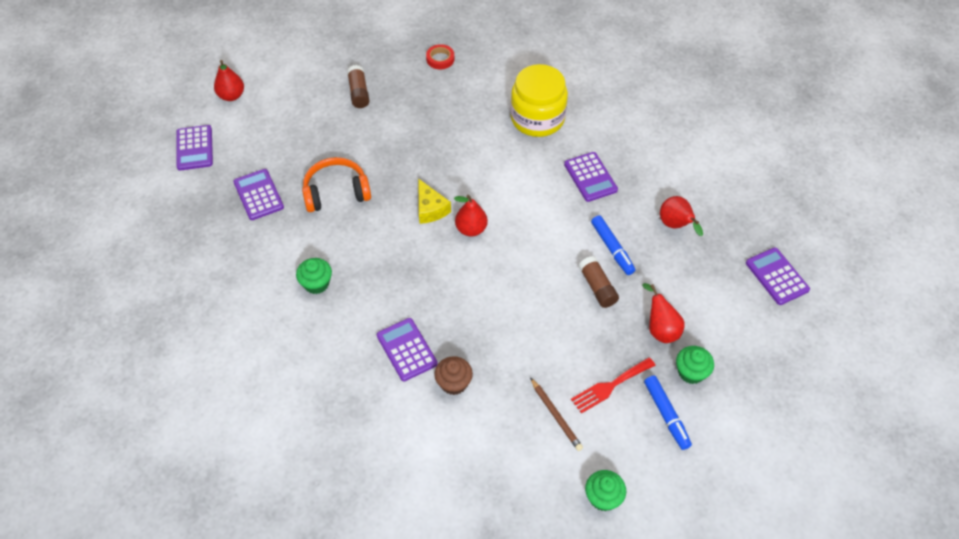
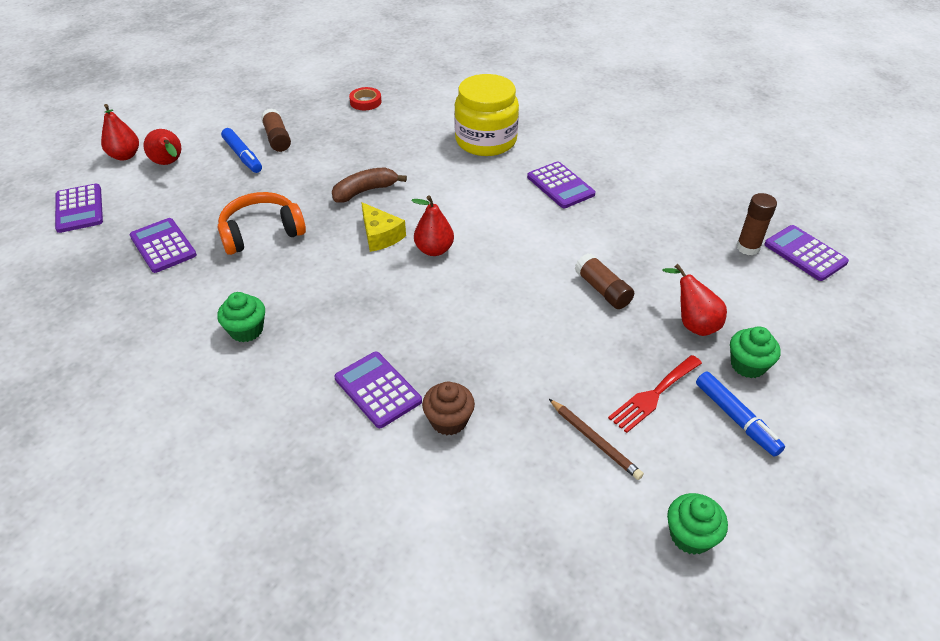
camera: 10 degrees left, 10 degrees down
(425, 161) = (365, 191): none -> brown banana
(612, 248) = (607, 249): blue marker -> blue marker (243, 156)
(676, 226) = (672, 219): red pear -> red pear (169, 164)
(730, 263) = (748, 247): none -> brown glue stick

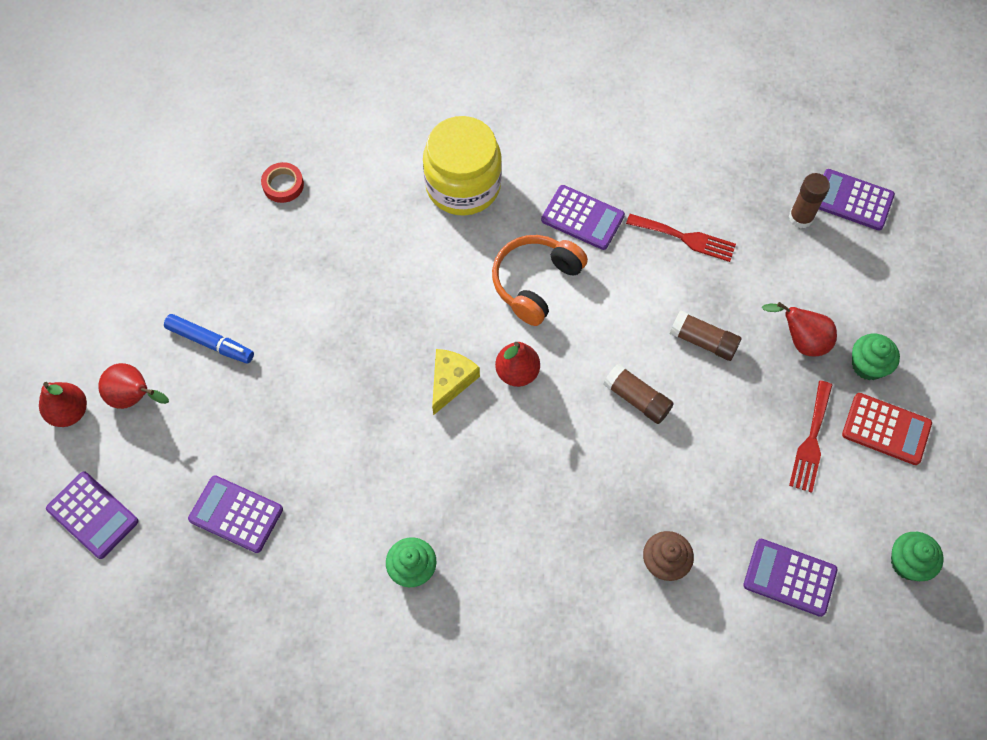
camera: 30 degrees left, 20 degrees up
(261, 232) = (325, 441): orange headphones -> orange headphones (535, 282)
(277, 138) = (227, 296): brown glue stick -> brown glue stick (637, 399)
(365, 191) = (389, 327): brown banana -> none
(378, 390) = (583, 565): purple calculator -> purple calculator (789, 577)
(380, 235) = (451, 381): yellow cheese -> yellow cheese turned 90 degrees counterclockwise
(595, 441) = (792, 515): brown pencil -> none
(635, 225) = (685, 238): none -> red fork
(736, 418) = (886, 429): blue marker -> red calculator

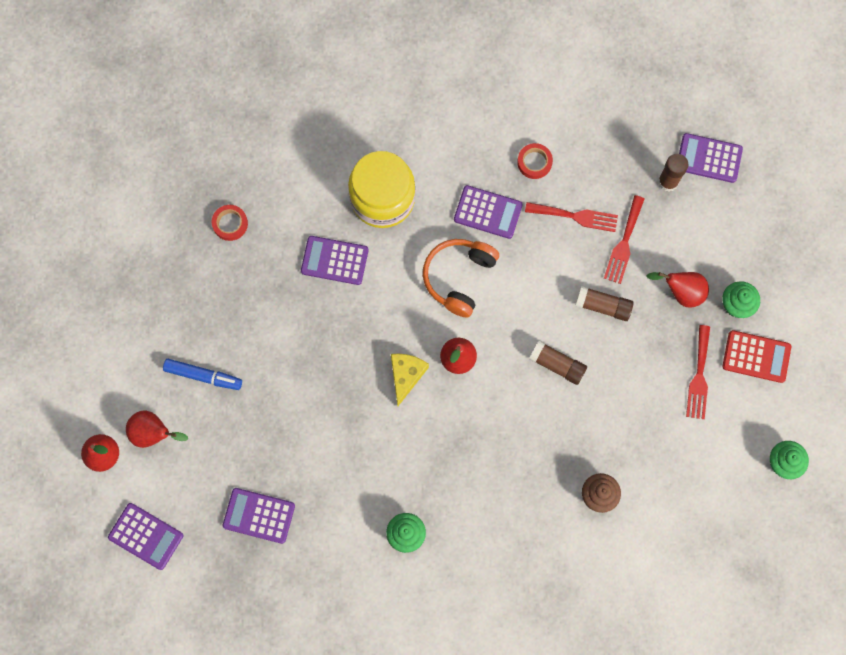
camera: 10 degrees left, 10 degrees up
(646, 174) = (534, 162): none -> red tape
(739, 276) = (624, 243): none -> red fork
(789, 577) = (695, 490): purple calculator -> purple calculator (334, 260)

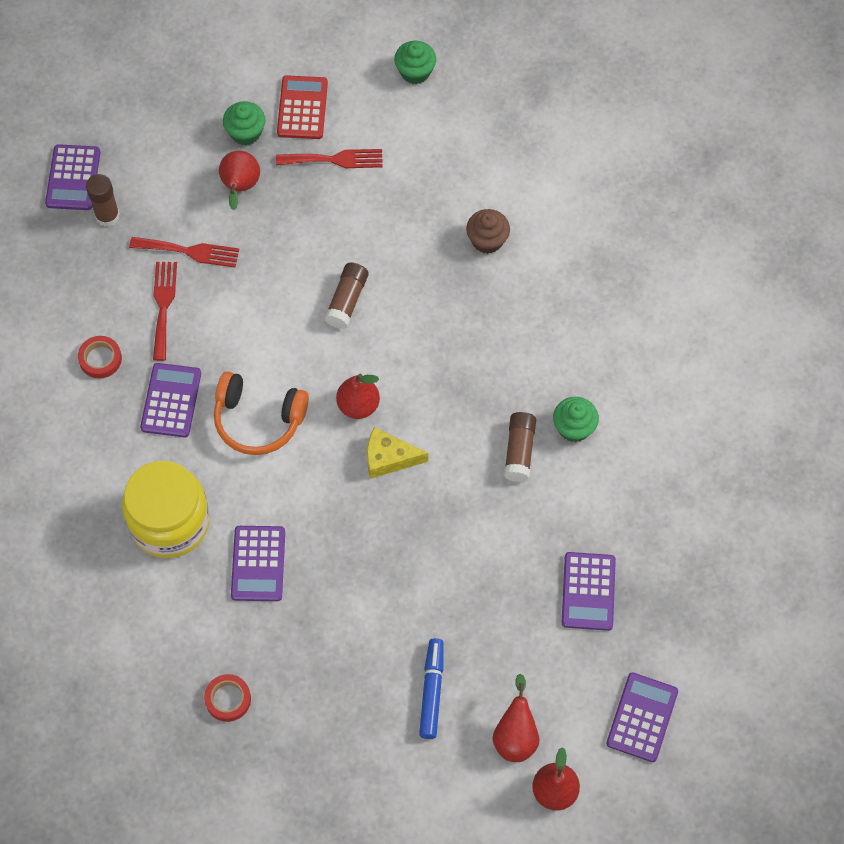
camera: 100 degrees left, 10 degrees down
(603, 306) = (269, 263): brown glue stick -> brown glue stick (519, 451)

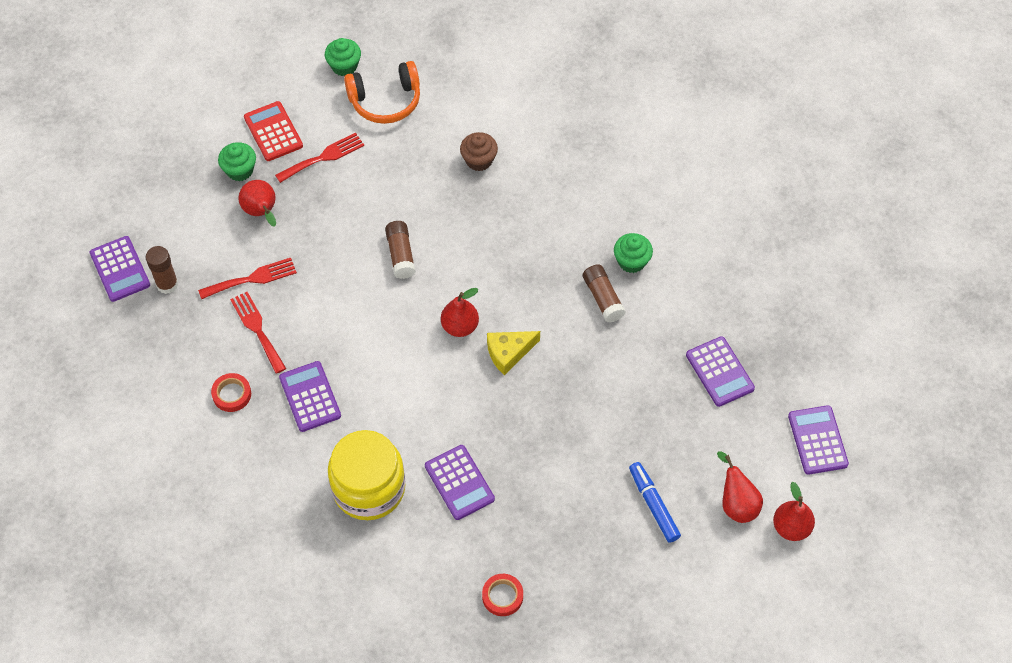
camera: 30 degrees left, 5 degrees down
(258, 420) = (389, 376): orange headphones -> orange headphones (385, 101)

